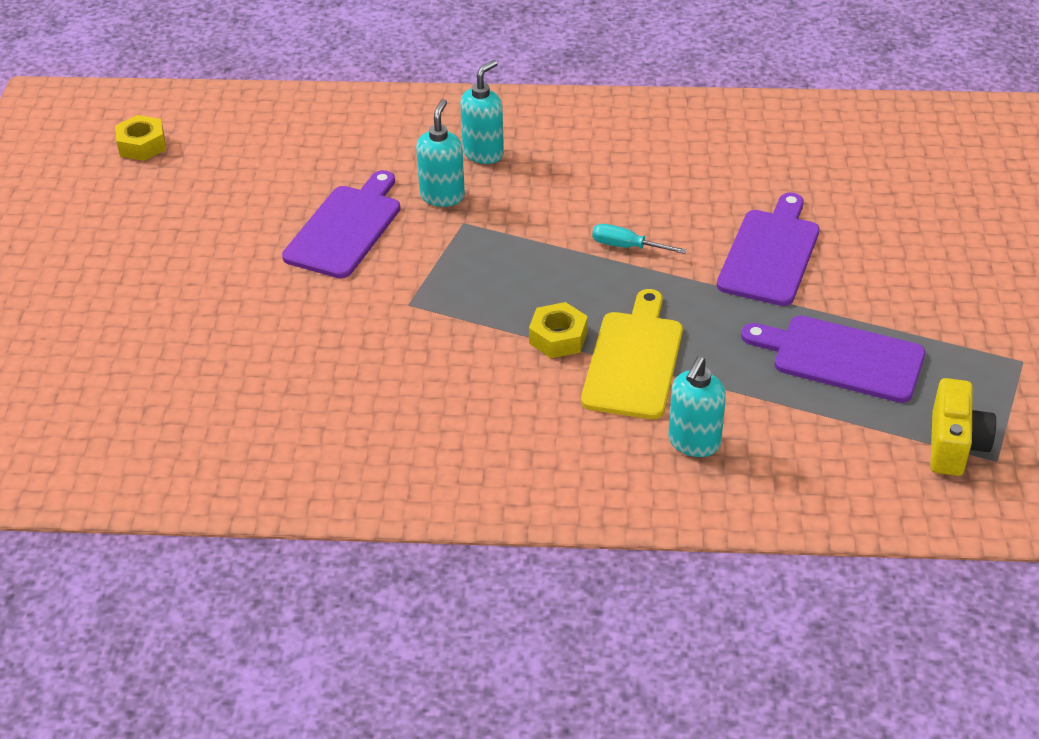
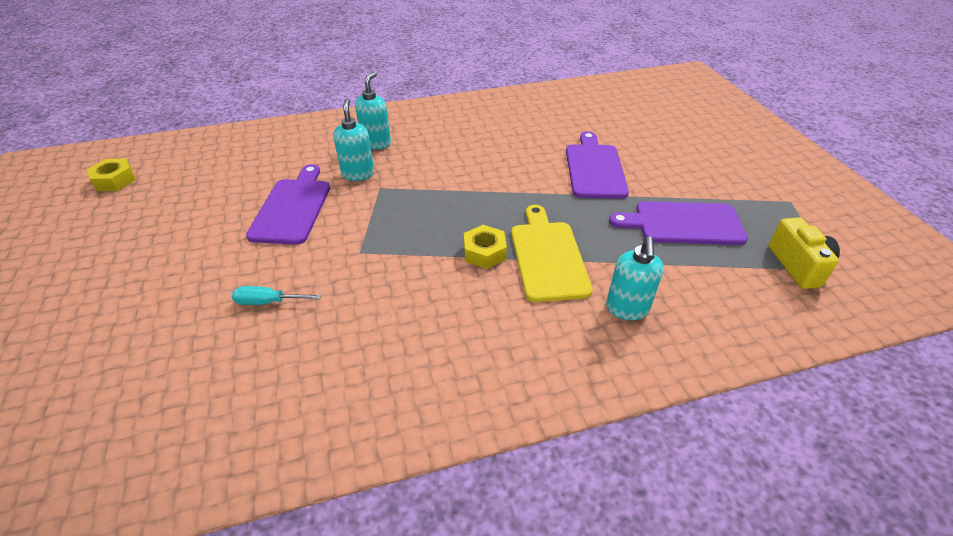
camera: 20 degrees left, 0 degrees up
(627, 247) = (500, 182): turquoise screwdriver -> turquoise screwdriver (268, 302)

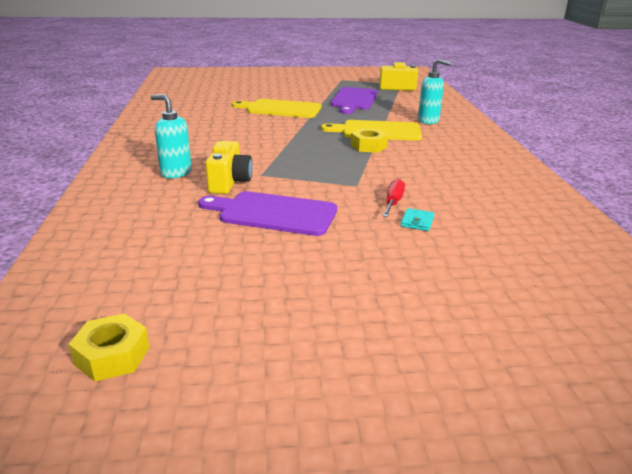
camera: 80 degrees left, 15 degrees down
(268, 302) = (417, 222): turquoise screwdriver -> turquoise wallet
(315, 282) = (393, 202): none -> red screwdriver
(358, 174) = (229, 182): turquoise soap dispenser -> yellow camera
(594, 168) = (281, 109): purple cutting board -> yellow cutting board

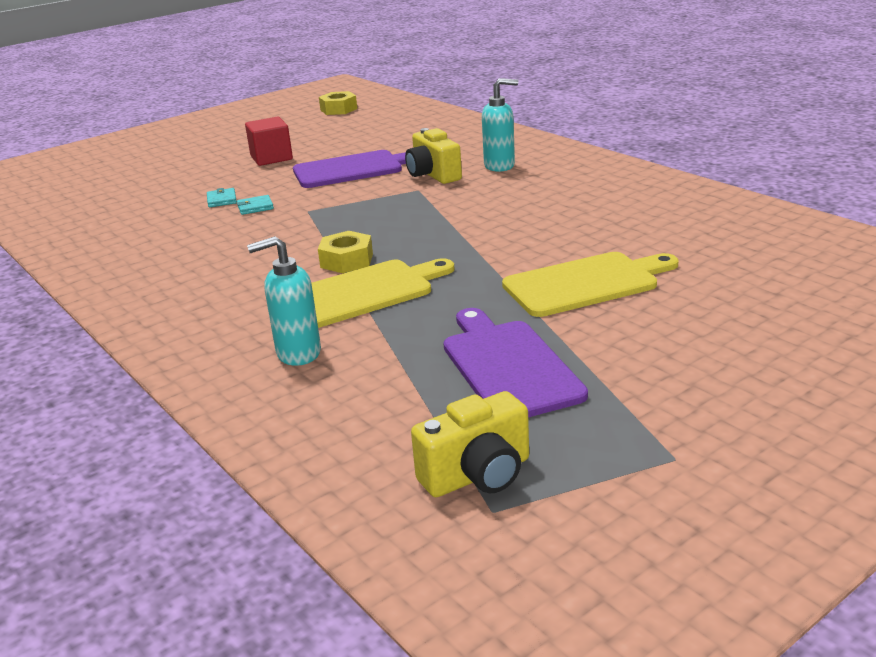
camera: 150 degrees right, 0 degrees up
(325, 266) = (271, 158): none -> red cube
(393, 202) = (255, 207): red screwdriver -> turquoise wallet

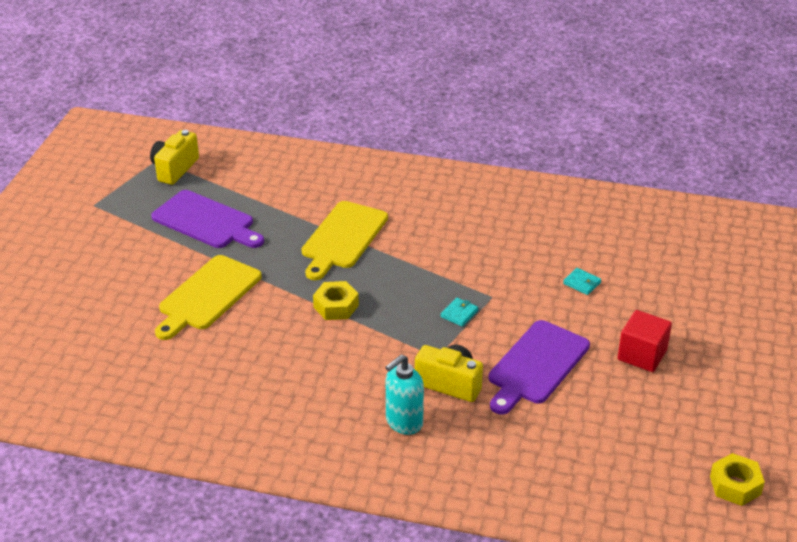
camera: 140 degrees right, 10 degrees up
(255, 207) = (540, 285): turquoise wallet -> turquoise wallet (459, 313)
(298, 353) = (327, 189): turquoise soap dispenser -> none
(346, 260) = (389, 259): yellow nut -> yellow nut (336, 306)

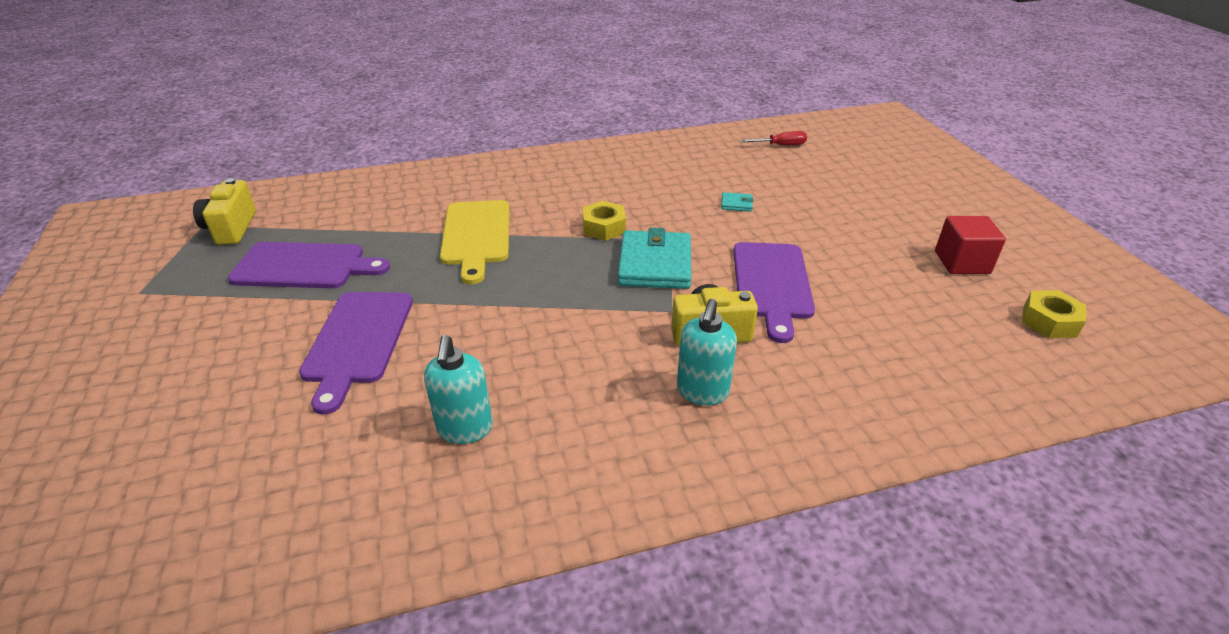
camera: 30 degrees left, 0 degrees up
(207, 295) = (357, 341): yellow cutting board -> purple cutting board
(234, 383) = (465, 429): none -> turquoise soap dispenser
(336, 306) = (522, 300): yellow nut -> yellow nut (604, 227)
(459, 313) = (655, 264): turquoise wallet -> turquoise wallet, size x2.34
(642, 355) = (848, 243): red cube -> red cube (962, 262)
(690, 235) = (780, 145): none -> red screwdriver

